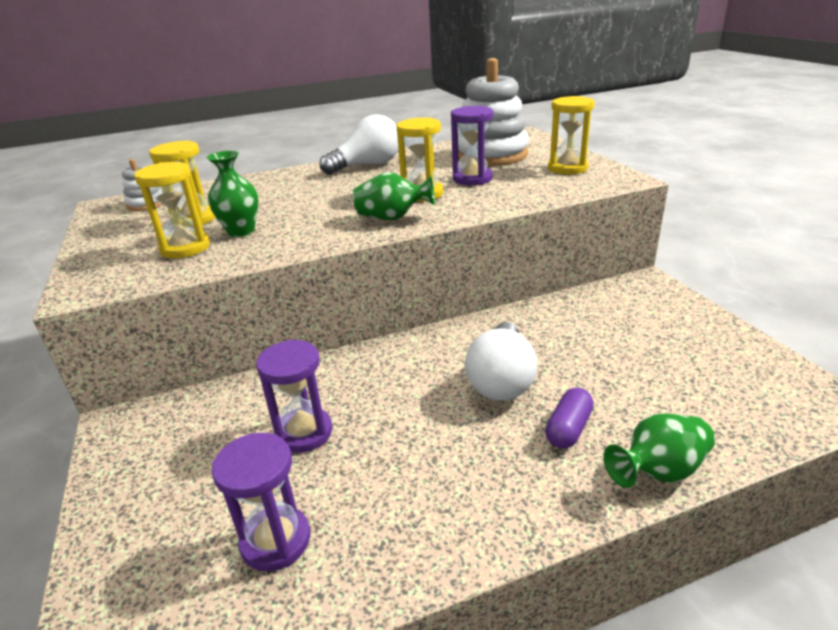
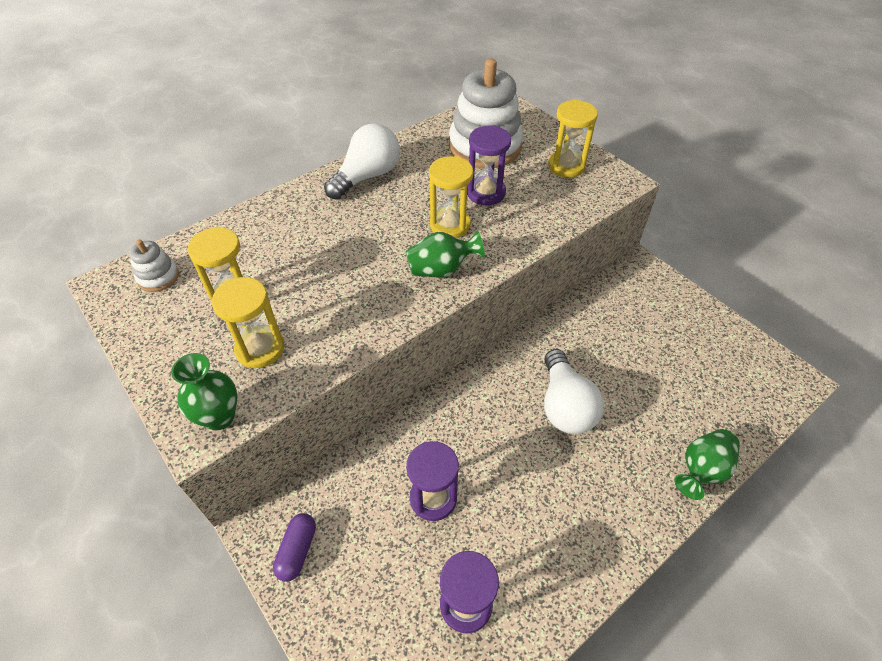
camera: 20 degrees left, 20 degrees up
(241, 231) = (301, 312): green vase -> green vase (219, 417)
(568, 429) = (631, 445): purple capsule -> purple capsule (297, 550)

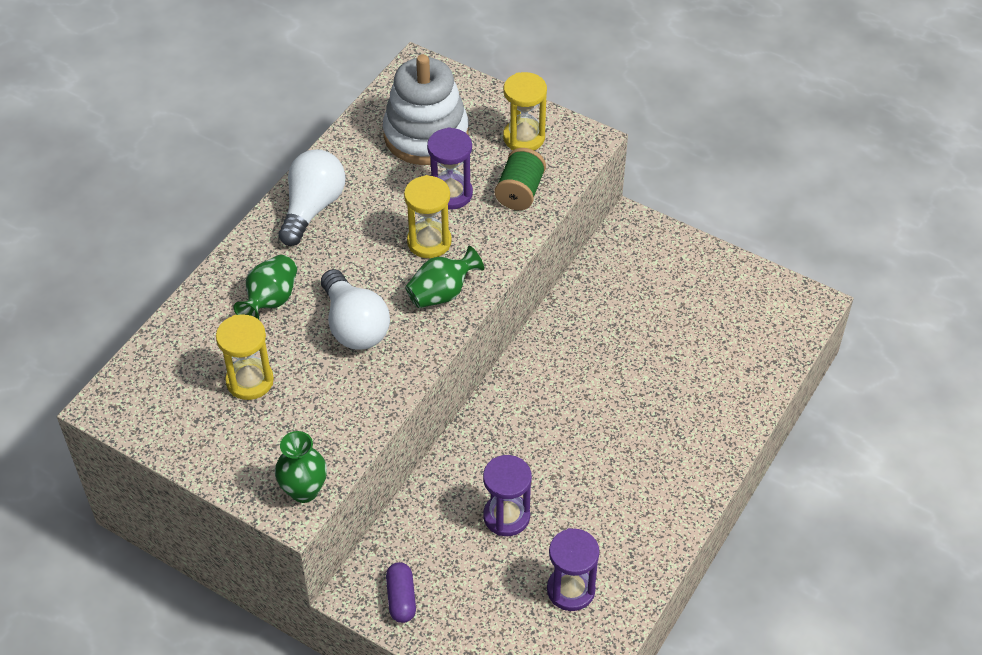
camera: 20 degrees left, 0 degrees up
(158, 277) = (155, 383): white stacking toy -> none
(260, 349) = (305, 421): yellow hourglass -> none
(546, 205) = (520, 192): none -> green spool
(564, 405) = (599, 395): white light bulb -> white light bulb (354, 325)
(702, 470) = (743, 416): green vase -> green vase (270, 300)

